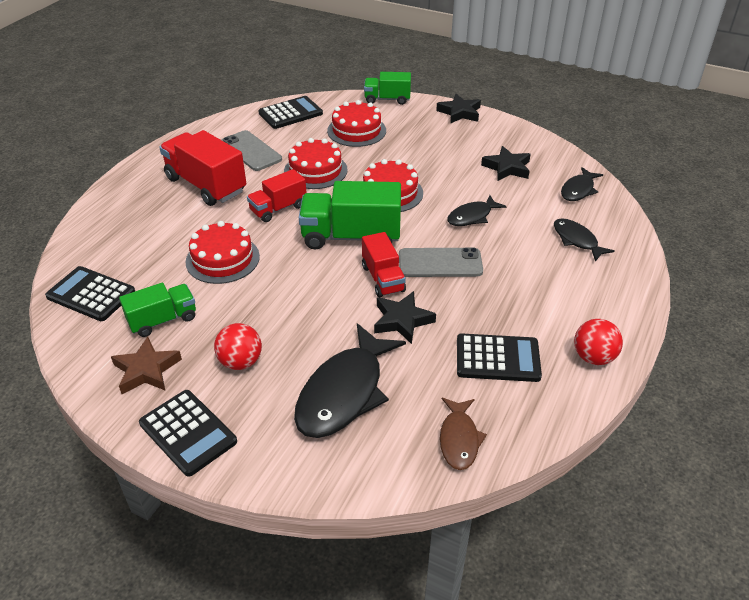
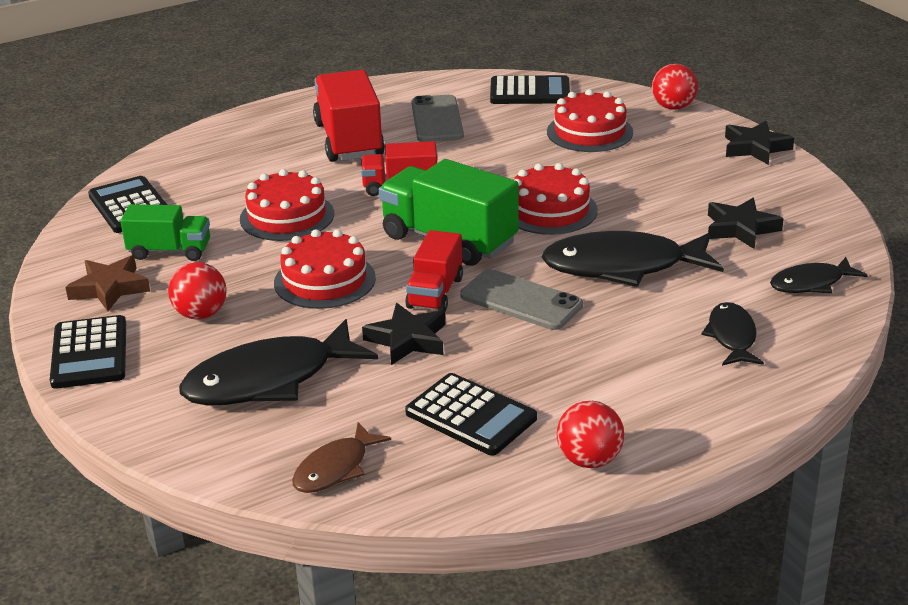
camera: 35 degrees right, 10 degrees down
(315, 170) = (488, 161): red cake -> red cake (324, 280)
(387, 99) = (673, 107): green truck -> red ball
(472, 216) = (622, 267): black fish -> black fish, size x1.83

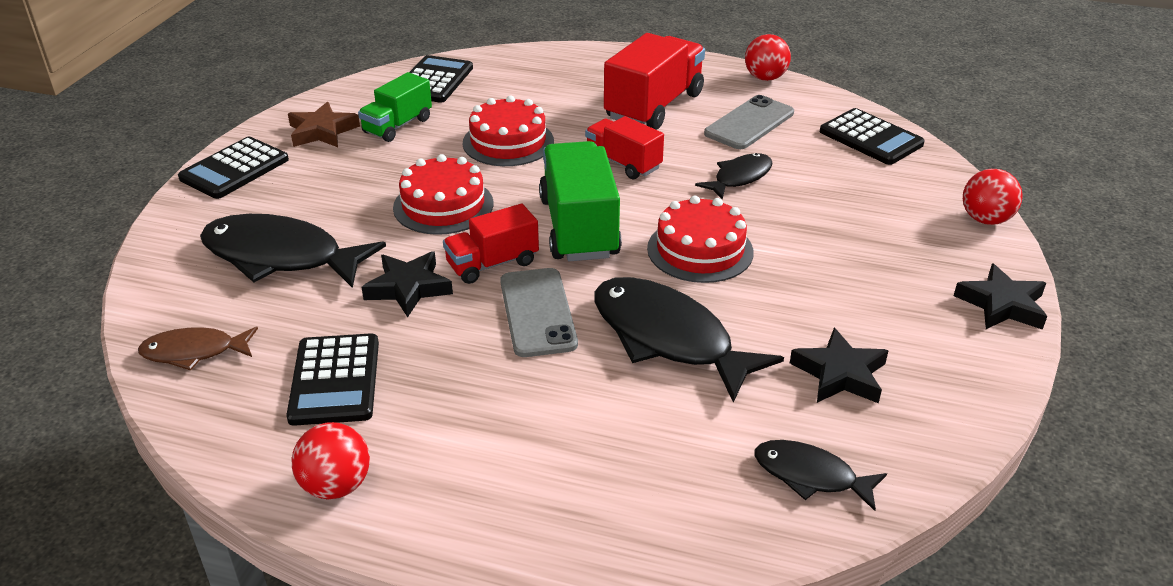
camera: 45 degrees right, 5 degrees up
(170, 251) = (397, 126): green truck -> green truck turned 75 degrees clockwise
(201, 314) = (333, 182): red ball -> red ball (765, 78)
(589, 132) = (860, 200): red cake -> none
(732, 336) = (640, 470): black fish -> black fish (739, 177)

